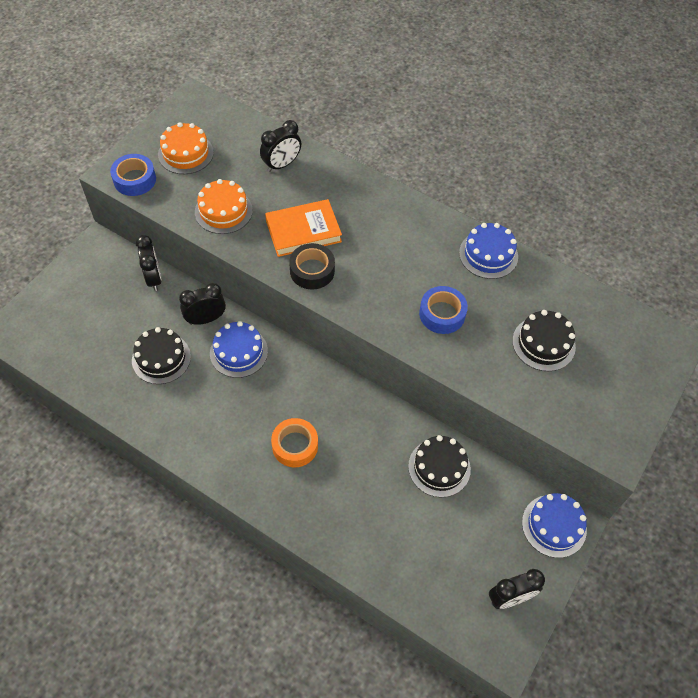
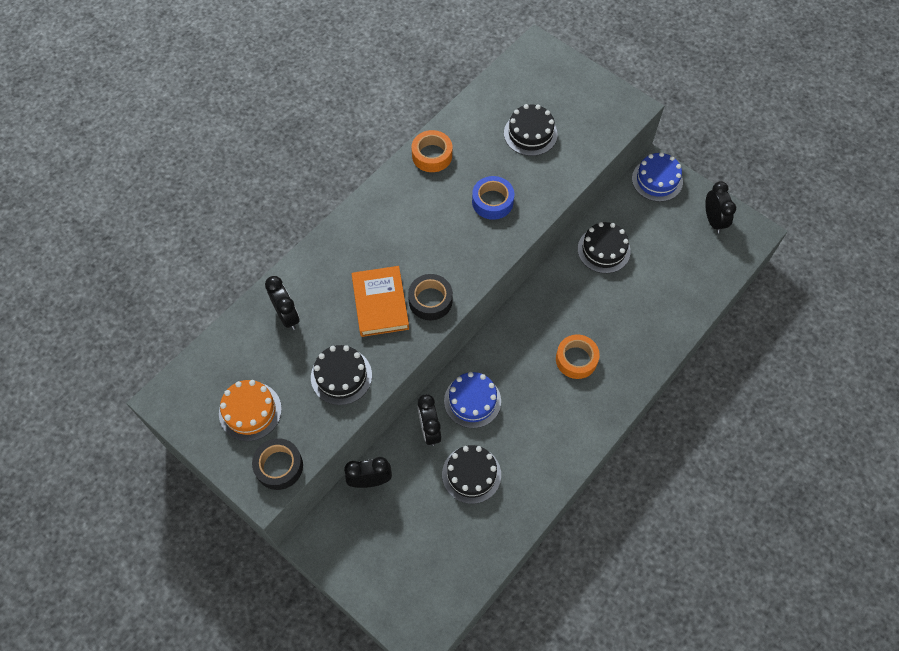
camera: 80 degrees left, 5 degrees up
(135, 180) = (279, 466): blue tape -> black tape
(223, 211) = (341, 376): orange cake -> black cake
(488, 254) = (432, 155): blue cake -> orange tape

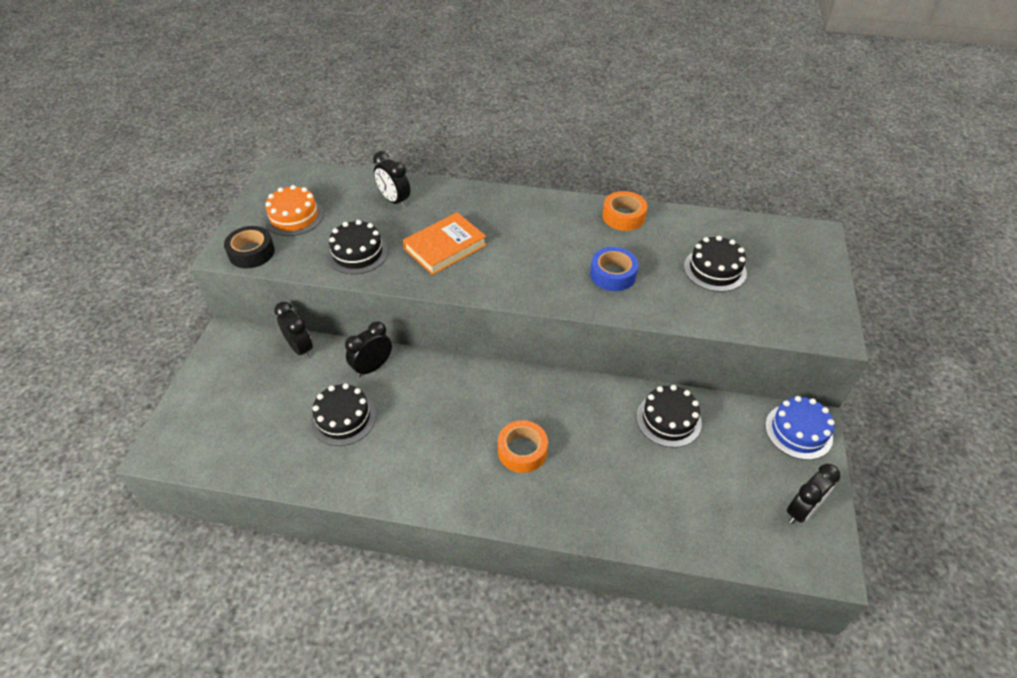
camera: 60 degrees right, 15 degrees down
(287, 316) = (394, 200): black clock -> black clock turned 105 degrees clockwise
(430, 300) = (472, 276): black tape -> none
(472, 401) = (421, 385): blue cake -> none

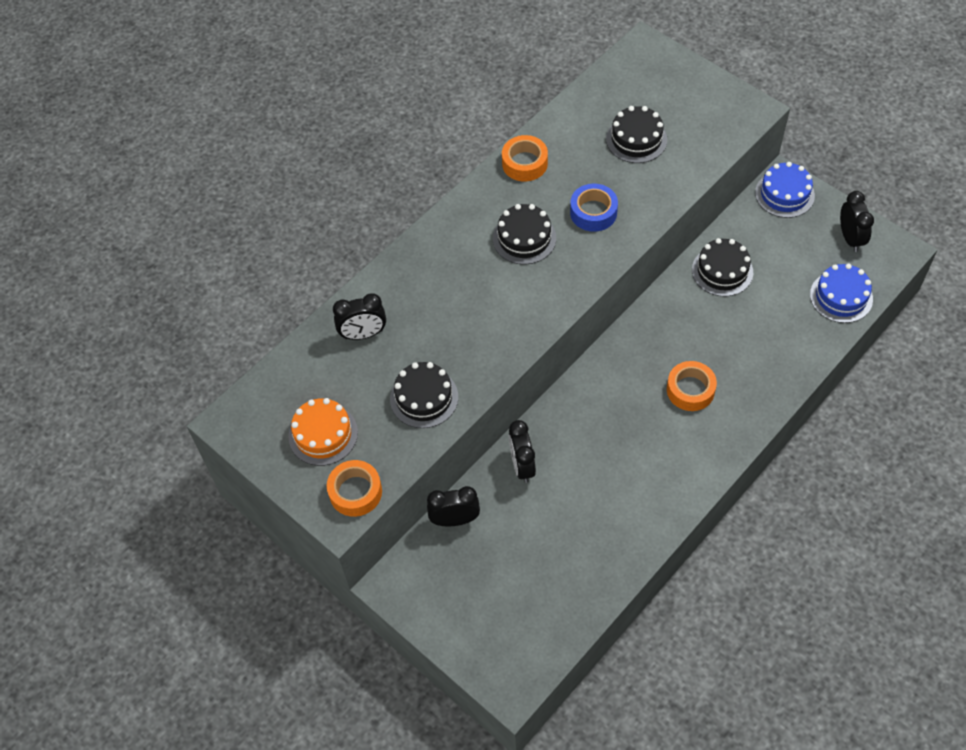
camera: 55 degrees left, 10 degrees up
(251, 252) = (355, 492): black tape -> orange tape
(343, 418) = (570, 514): black cake -> black cake (524, 238)
(445, 247) = (467, 321): orange book -> none
(724, 533) = (841, 297): none -> blue cake

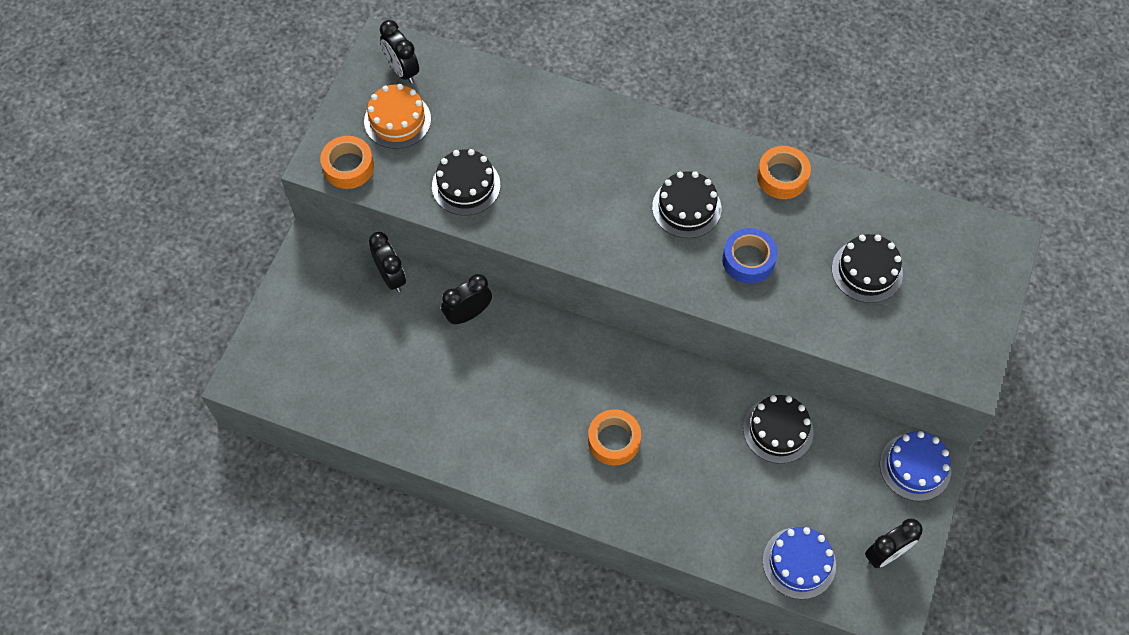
camera: 65 degrees right, 5 degrees up
(363, 334) = (515, 112): black clock -> black clock (402, 70)

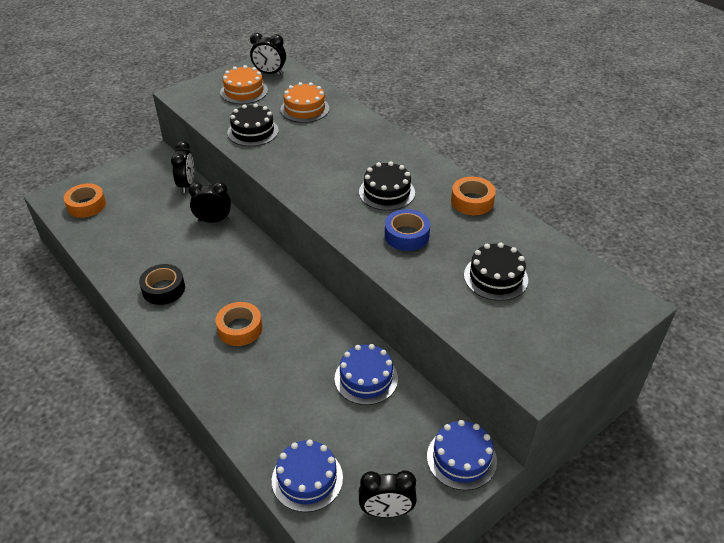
camera: 30 degrees right, 20 degrees down
(348, 167) = (194, 100): orange tape -> orange tape (86, 205)
(402, 70) = (269, 73): black clock -> black clock turned 75 degrees counterclockwise
(493, 435) = (163, 289): none -> black tape
(497, 117) = (305, 109): none -> orange cake
(778, 430) = (366, 378): black cake -> blue cake

